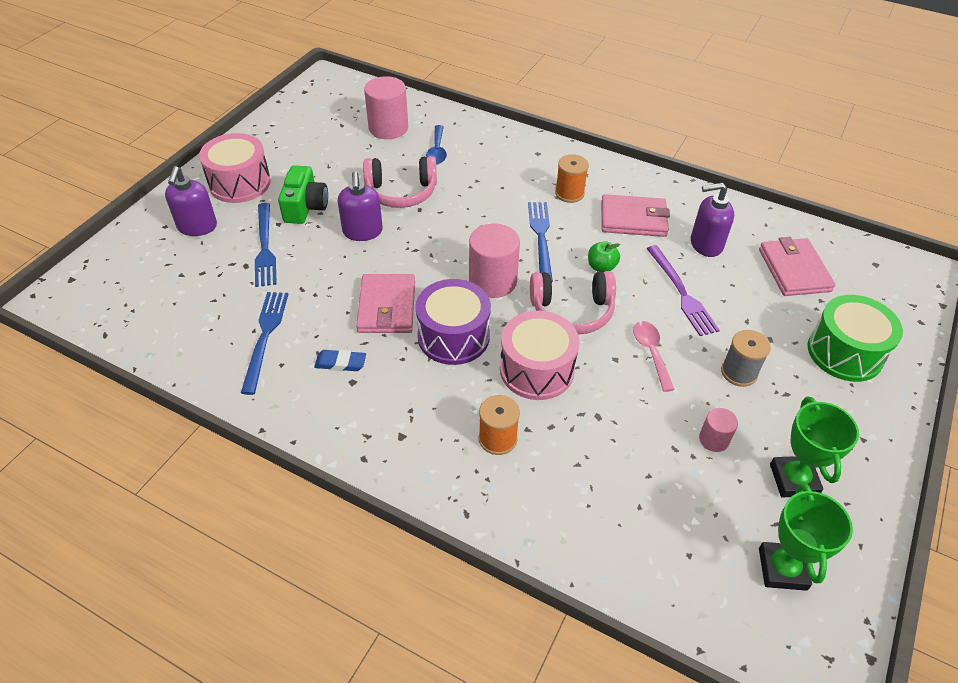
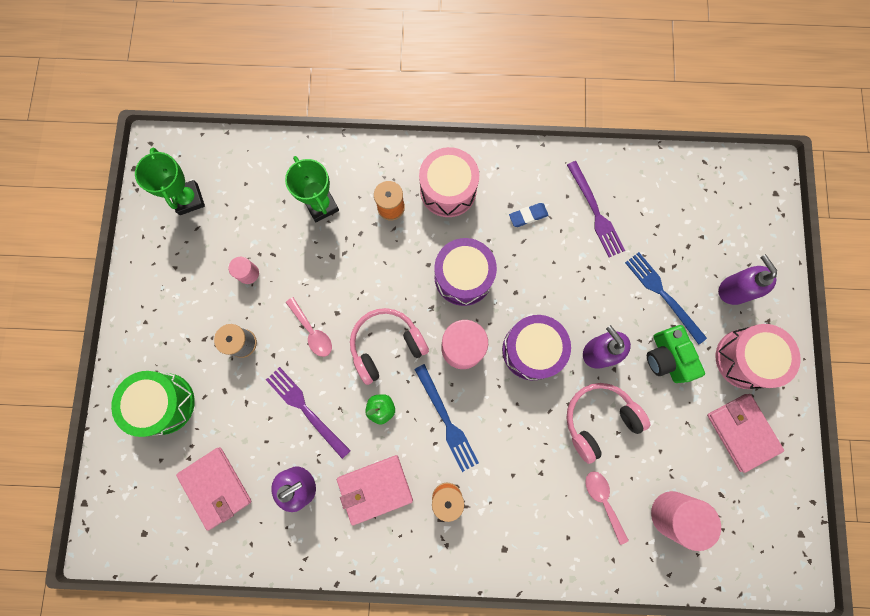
camera: 155 degrees right, 30 degrees up
(265, 337) = (595, 212): blue fork -> purple fork
(387, 307) = (528, 281): pink wallet -> pink wallet (742, 432)
(424, 255) = (532, 350): none -> purple drum
(437, 151) = (603, 501): blue spoon -> pink spoon
(537, 369) = (389, 275): pink drum -> pink drum (448, 190)
(793, 480) = (189, 265): green trophy -> green trophy (321, 205)

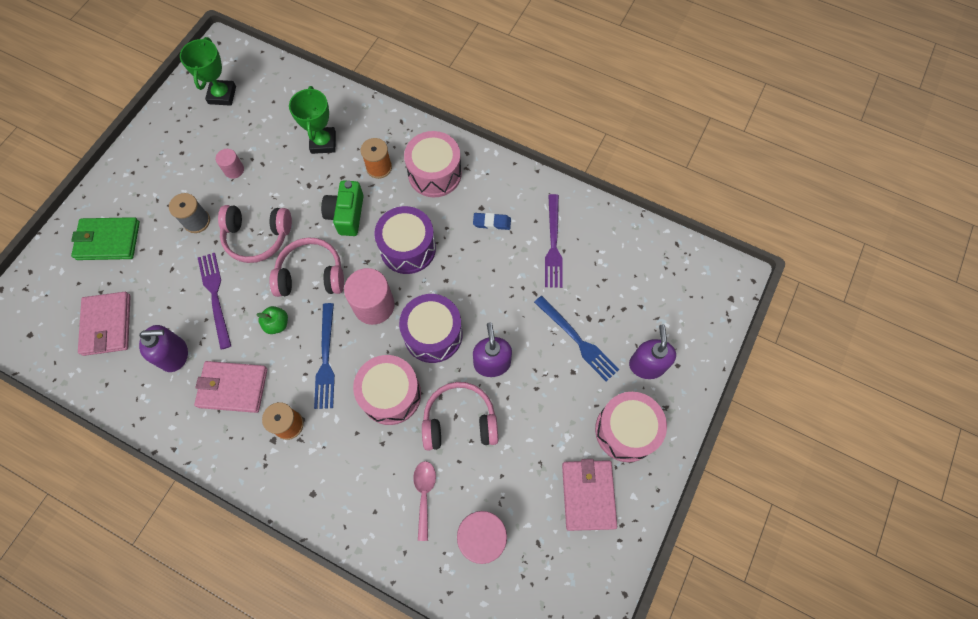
camera: 25 degrees right, 10 degrees down
(164, 403) = (108, 240): green drum -> green wallet
(312, 331) = (257, 237): pink spoon -> pink headphones
(524, 425) = (390, 394): none -> pink drum
(663, 295) = (577, 340): blue fork -> blue fork turned 150 degrees clockwise
(667, 357) = (552, 396): green camera -> green camera (346, 215)

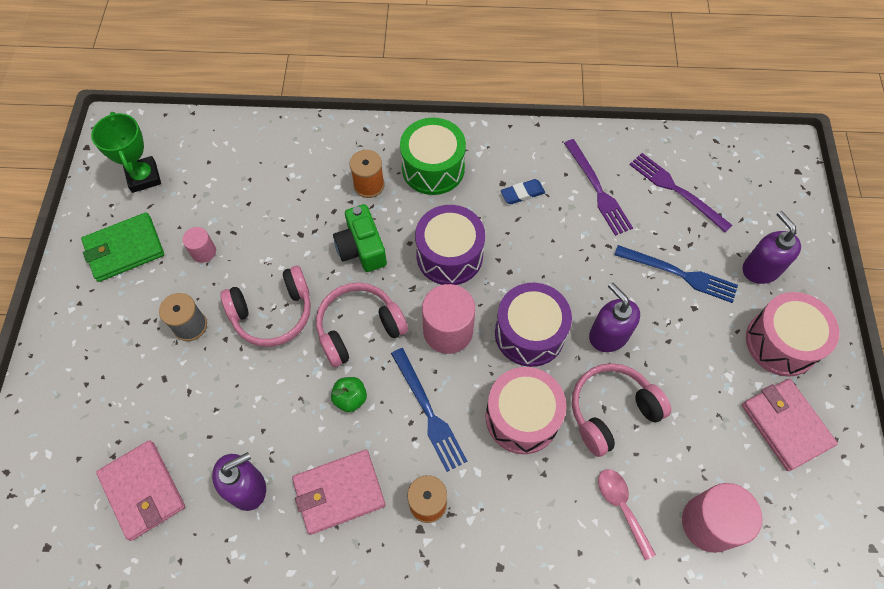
camera: 25 degrees left, 5 degrees down
(108, 240) = (90, 392): green wallet -> green wallet (124, 249)
(215, 296) = (260, 399): purple fork -> purple fork (676, 190)
(323, 142) = (291, 183): green trophy -> none
(434, 173) = (433, 168): pink drum -> green drum

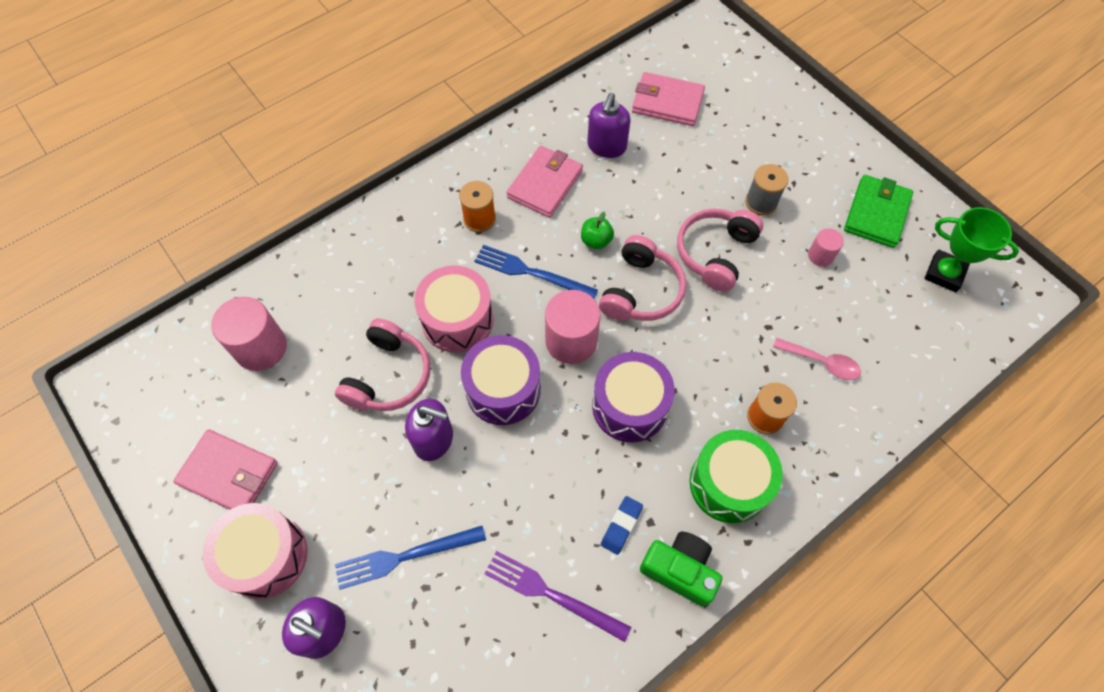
camera: 140 degrees right, 0 degrees up
(361, 248) = (707, 354): green camera -> green camera (679, 570)
(621, 507) = (336, 312): pink spoon -> pink spoon (822, 362)
(676, 190) = (468, 666): purple fork -> none

